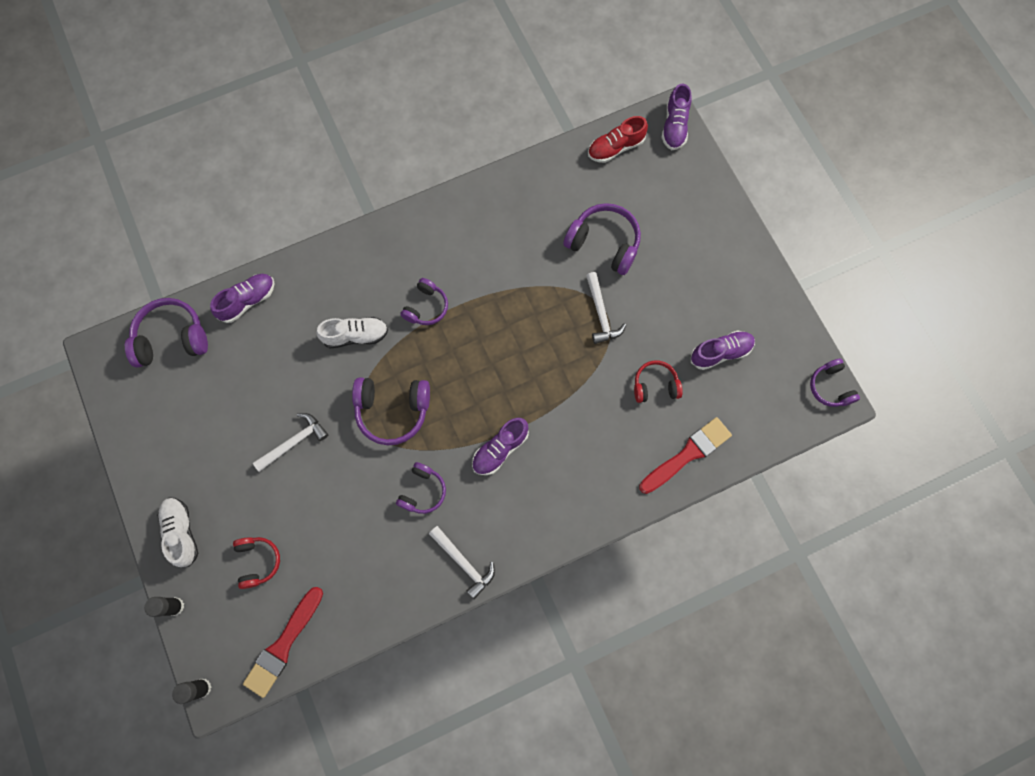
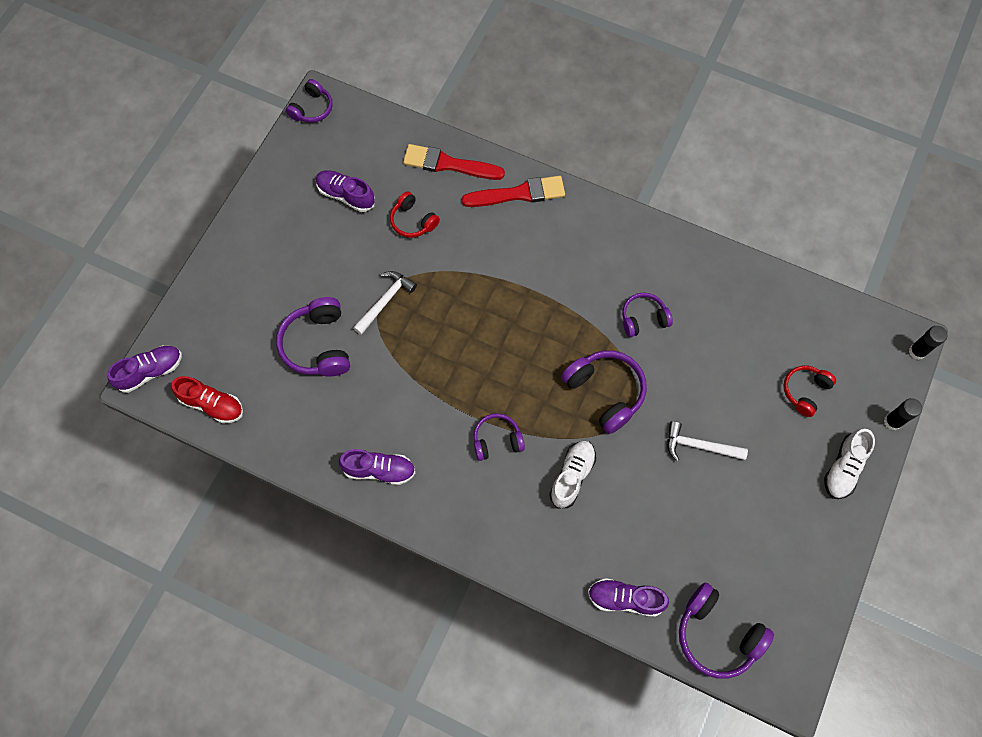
camera: 130 degrees left, 5 degrees down
(283, 645) = (836, 322): red brush -> red brush (519, 193)
(355, 336) = (572, 476): white shoe -> white shoe turned 75 degrees clockwise
(464, 563) = (665, 250): white hammer -> none
(500, 449) = (561, 290): purple shoe -> purple shoe (379, 470)

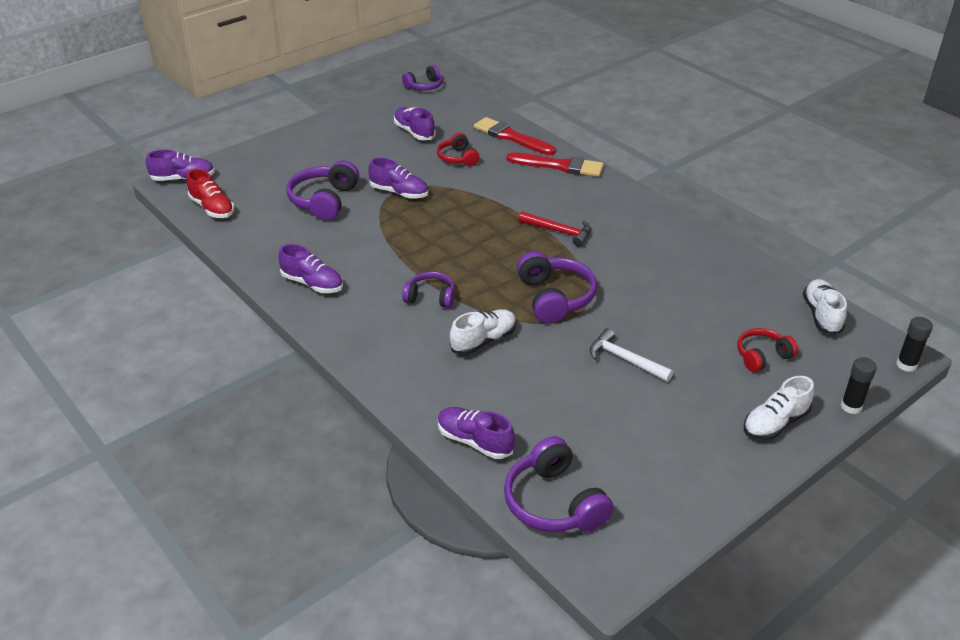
camera: 25 degrees right, 30 degrees down
(385, 301) = (399, 192): white hammer -> purple shoe
(565, 296) = (559, 231): none -> red hammer
(643, 318) = (624, 264): purple headphones -> none
(832, 317) = (821, 315): none -> white shoe

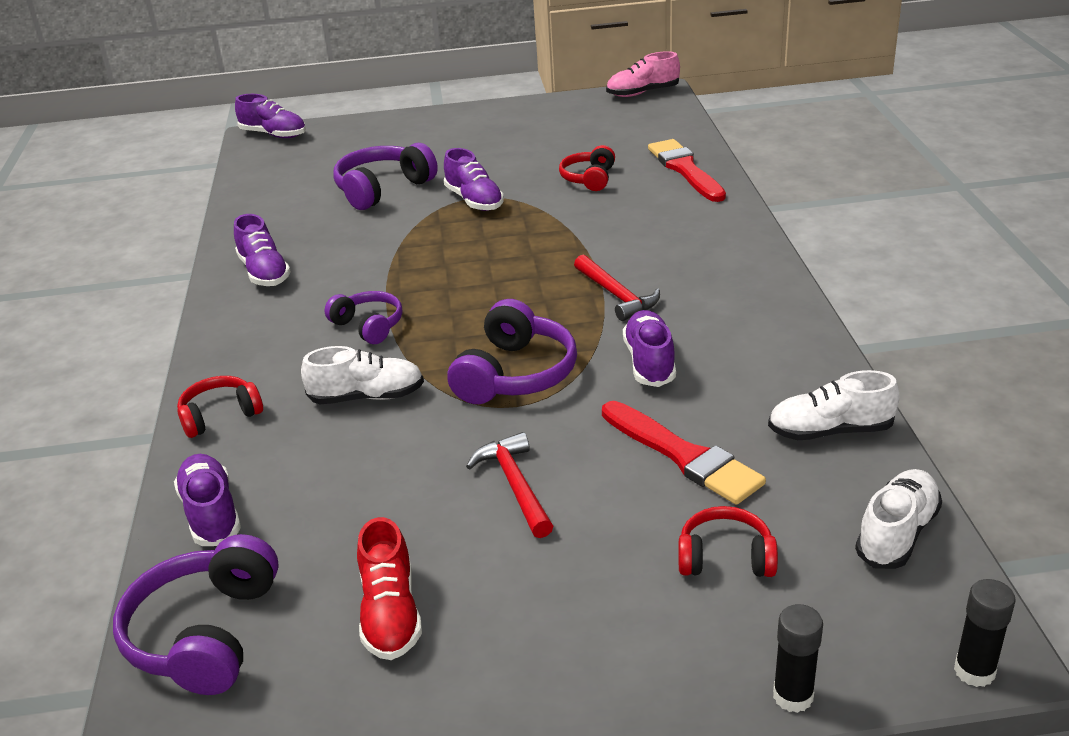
camera: 35 degrees right, 5 degrees down
(212, 208) = (264, 169): red shoe -> red shoe (390, 613)
(405, 385) = (220, 416): none -> red headphones
(414, 132) = (571, 140): purple shoe -> purple shoe (649, 362)
(424, 86) = (642, 93): purple headphones -> pink shoe
(559, 166) = (710, 217): red brush -> red brush (684, 456)
(625, 360) = (515, 485): white hammer -> red hammer
(775, 423) = (633, 666): white shoe -> white shoe (830, 431)

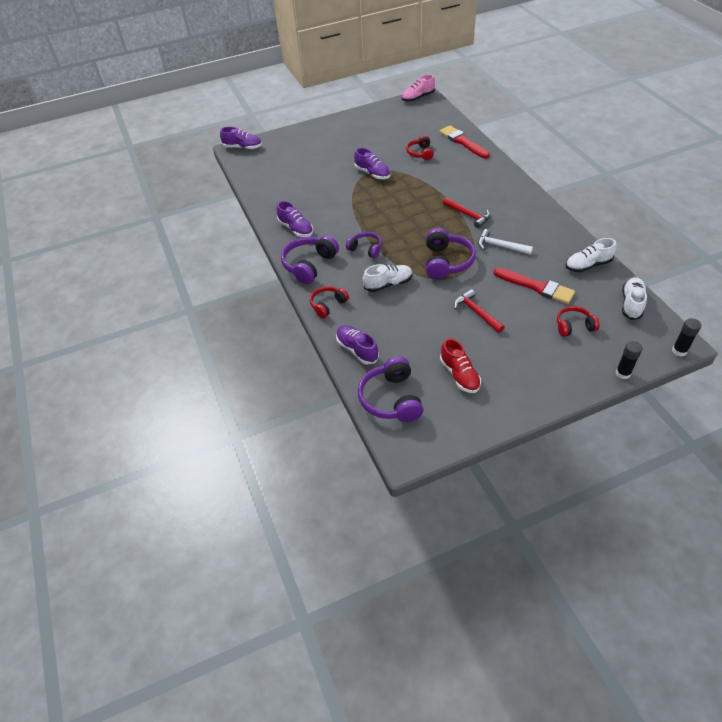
camera: 15 degrees left, 15 degrees up
(383, 189) = (323, 173): purple headphones -> purple headphones (309, 265)
(649, 362) = (500, 246): purple shoe -> white hammer

